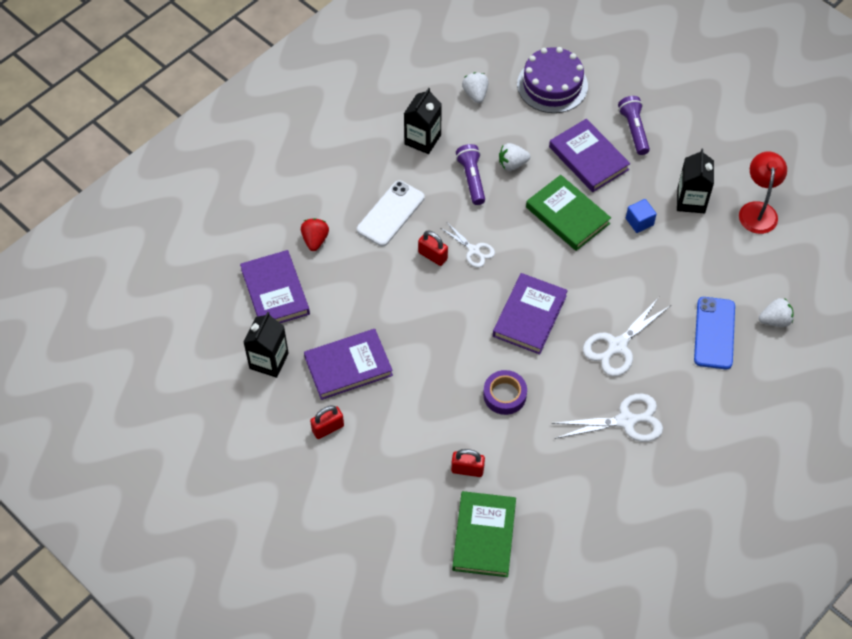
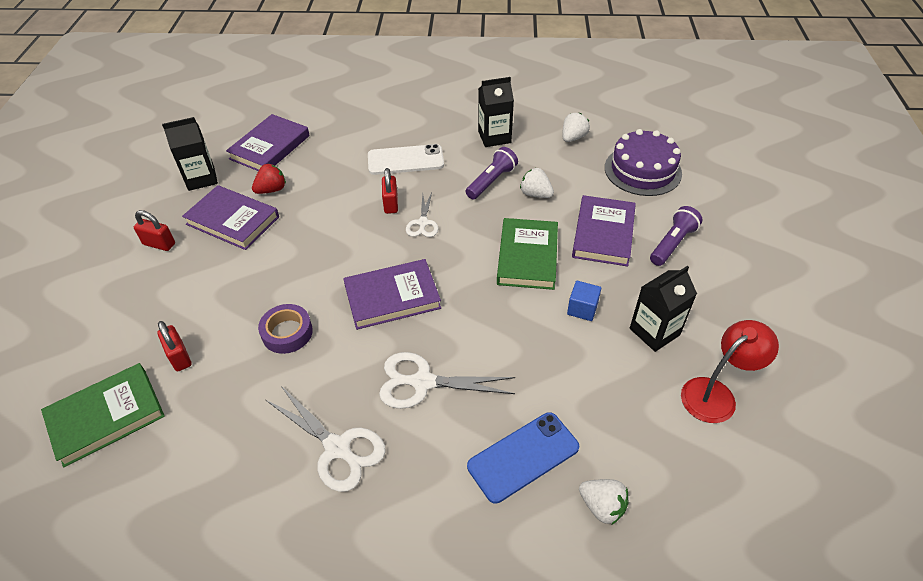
camera: 50 degrees right, 10 degrees down
(315, 240) = (338, 139): red strawberry -> red strawberry (272, 190)

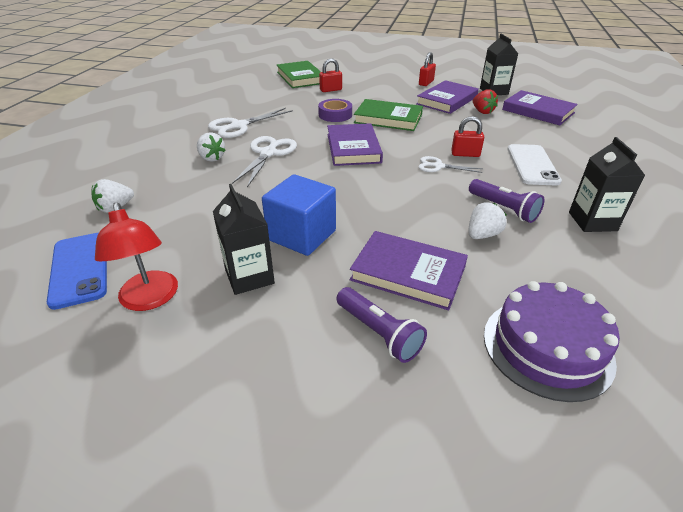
camera: 100 degrees right, 10 degrees down
(523, 457) = (181, 183): blue phone -> blue phone (80, 269)
(527, 257) = (382, 214): green book -> green book (388, 119)
(573, 138) = (614, 288): white strawberry -> white strawberry (211, 158)
(582, 309) = (301, 235): blue cube -> blue cube, size x1.91

